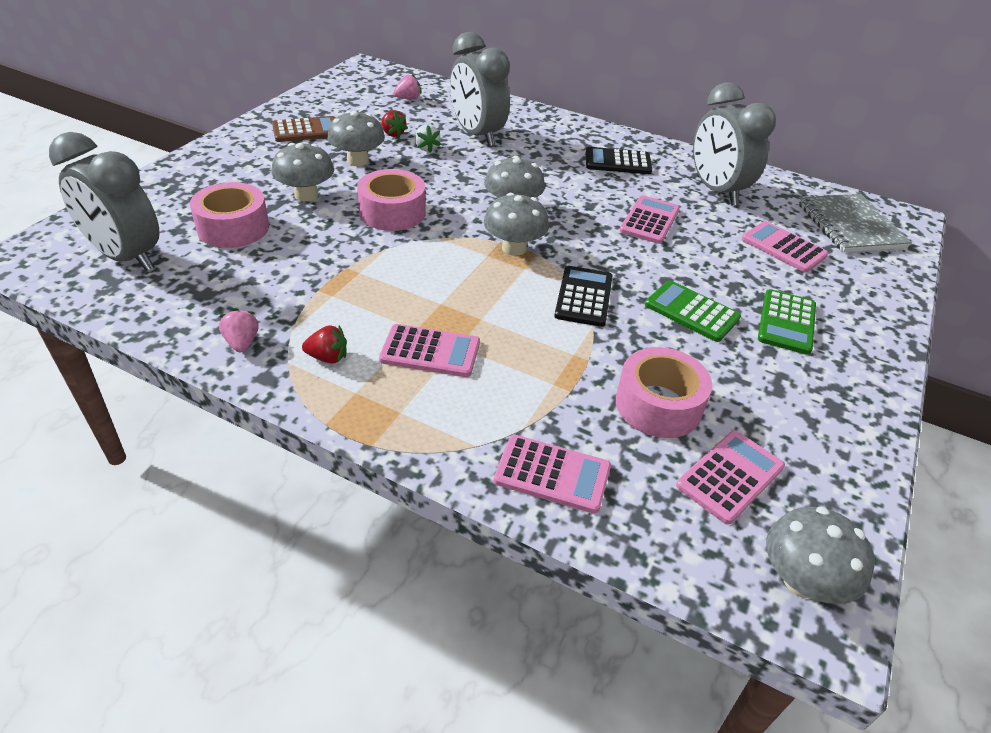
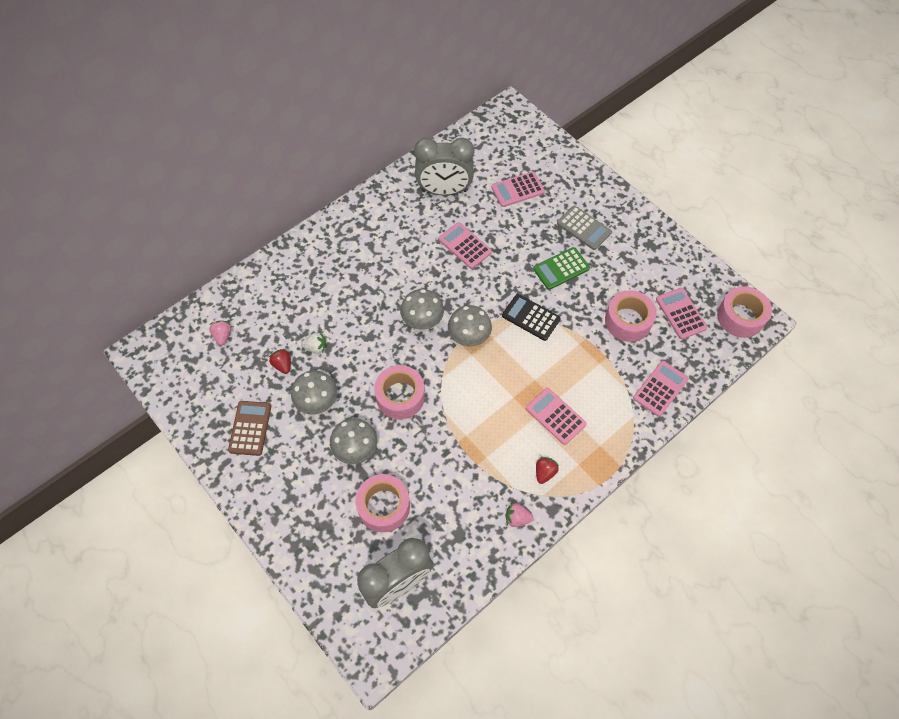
camera: 65 degrees left, 20 degrees up
(393, 134) = (283, 365): red strawberry -> red strawberry turned 105 degrees counterclockwise
(430, 351) = (555, 416): pink calculator -> pink calculator turned 75 degrees counterclockwise
(477, 135) = (309, 306): grey clock -> none
(618, 162) = (385, 230): black calculator -> none
(786, 322) = (583, 228): green calculator -> grey calculator
(802, 581) = (740, 317): grey mushroom -> pink tape
(850, 225) = (507, 142): grey notebook -> none

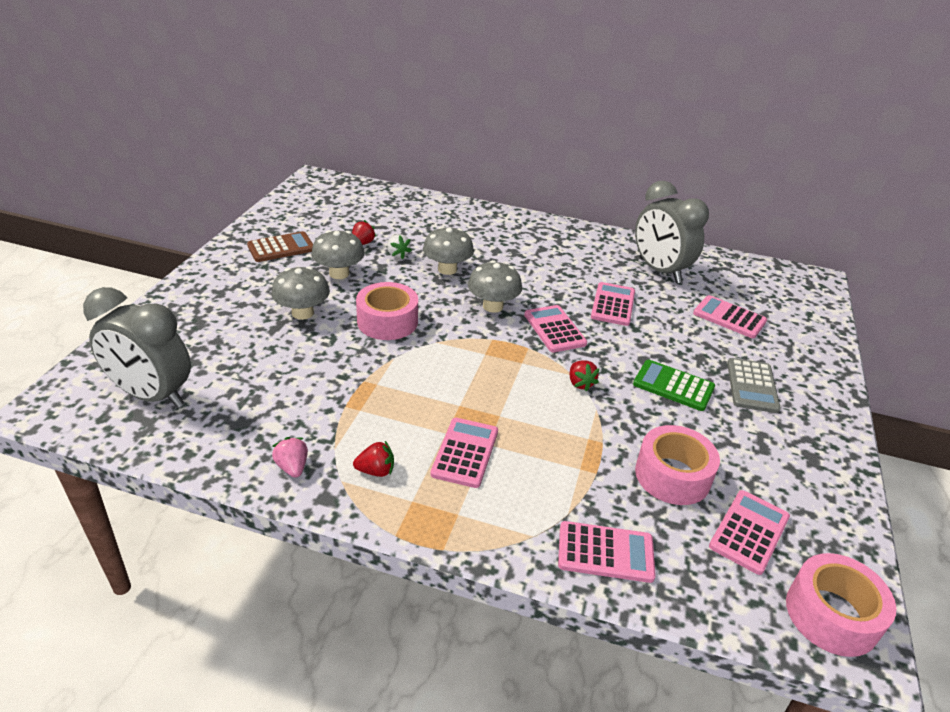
camera: 55 degrees right, 25 degrees down
(223, 336) = (365, 207): pink strawberry -> none
(384, 506) = (245, 353): pink tape -> none
(469, 336) = (506, 344): grey mushroom -> grey mushroom (447, 269)
(470, 298) = (554, 329): none -> pink calculator
(531, 317) = (580, 383): black calculator -> red strawberry

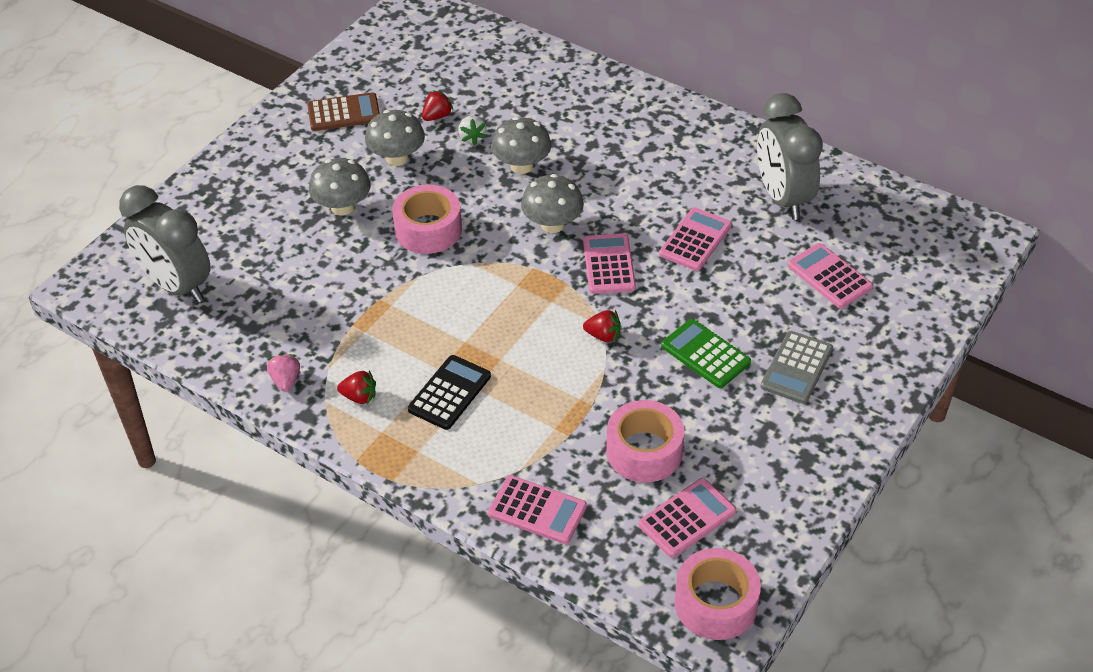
camera: 20 degrees right, 10 degrees up
(465, 453) = (449, 393): pink calculator -> black calculator
(580, 383) = (603, 335): red strawberry -> red strawberry turned 75 degrees counterclockwise

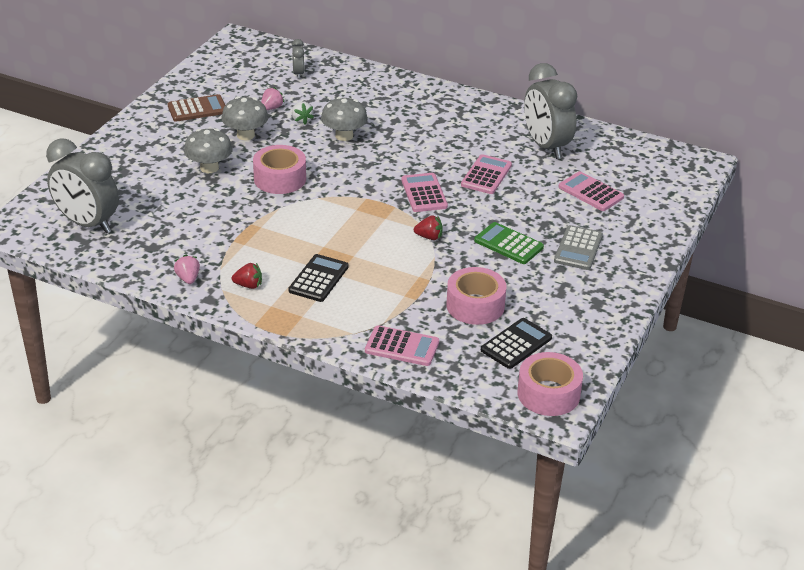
camera: 10 degrees left, 10 degrees down
(437, 116) = (271, 108): red strawberry -> pink strawberry
(481, 63) = (298, 74): none -> grey clock
(552, 224) = (375, 171): grey mushroom -> none
(687, 518) = (516, 344): pink calculator -> black calculator

